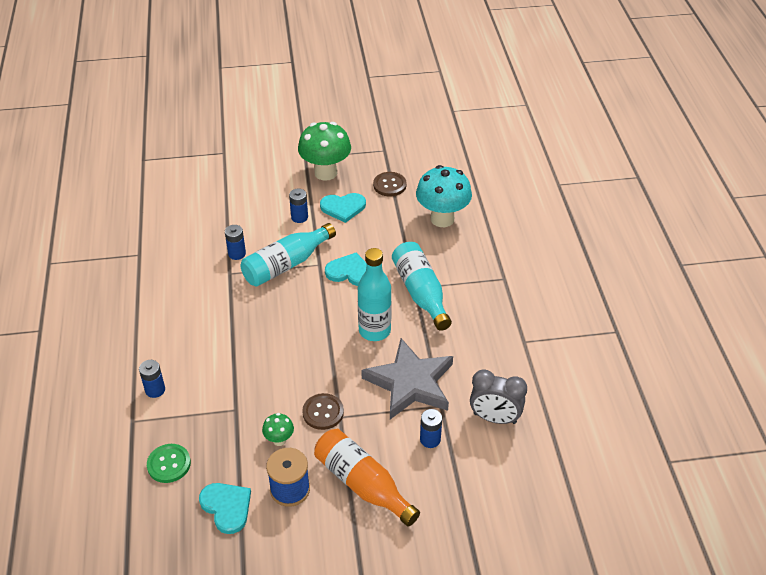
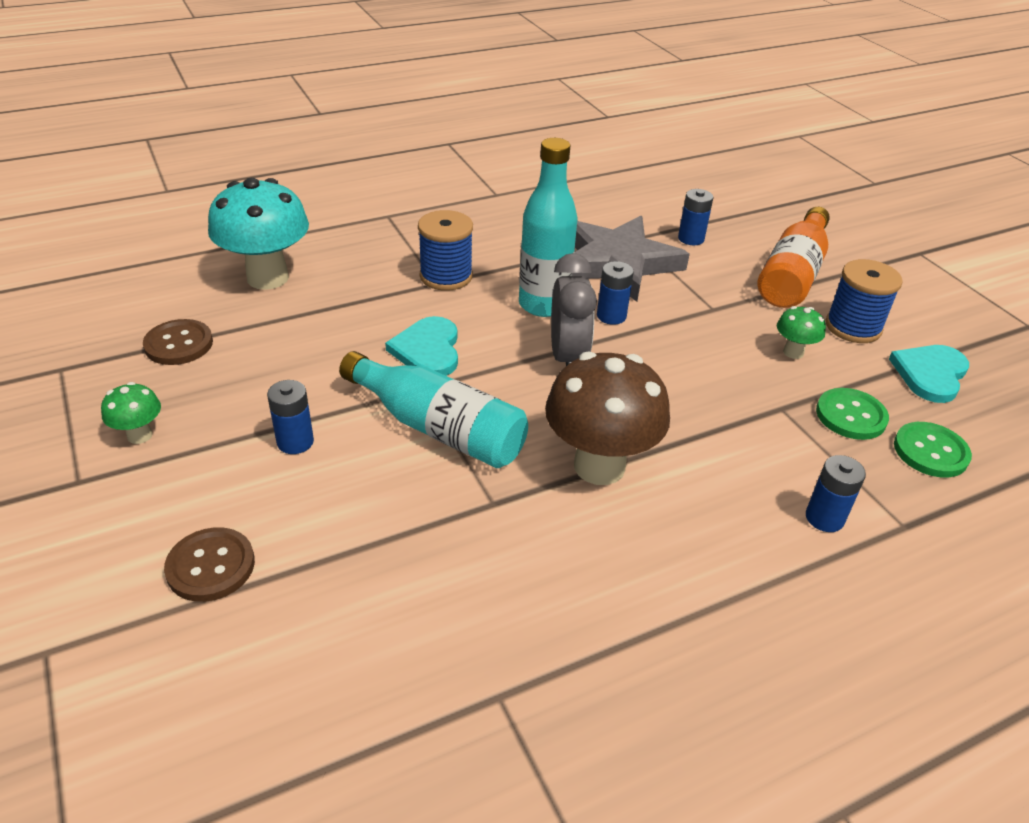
camera: 110 degrees left, 5 degrees down
(213, 440) = (851, 416): none -> green button
(232, 316) = (599, 466): none -> brown mushroom
(237, 254) = (433, 508): blue battery -> blue battery (611, 316)
(323, 412) = (718, 323): brown button -> brown button (211, 566)
(325, 173) = (140, 435): green mushroom -> green mushroom, size x0.47
(343, 208) = (255, 389): turquoise heart -> none
(420, 293) = (446, 276): turquoise bottle -> blue spool
(494, 418) = (627, 202): grey clock -> grey clock (567, 357)

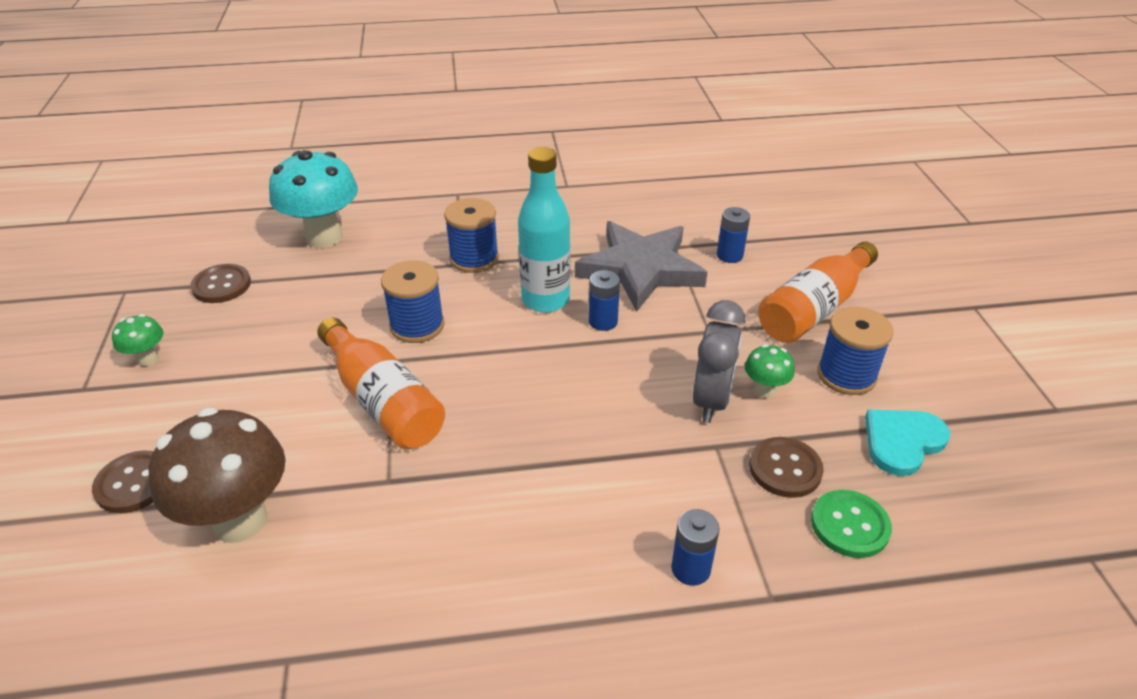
camera: 20 degrees right, 0 degrees up
(295, 442) = (260, 389): blue battery -> none
(428, 350) = (417, 326): turquoise heart -> blue spool
(438, 428) = (383, 401): turquoise bottle -> orange bottle
(567, 357) = (537, 355): grey clock -> grey clock (711, 400)
(599, 466) = (502, 467): brown mushroom -> brown mushroom (240, 520)
(851, 416) = (785, 469): green button -> brown button

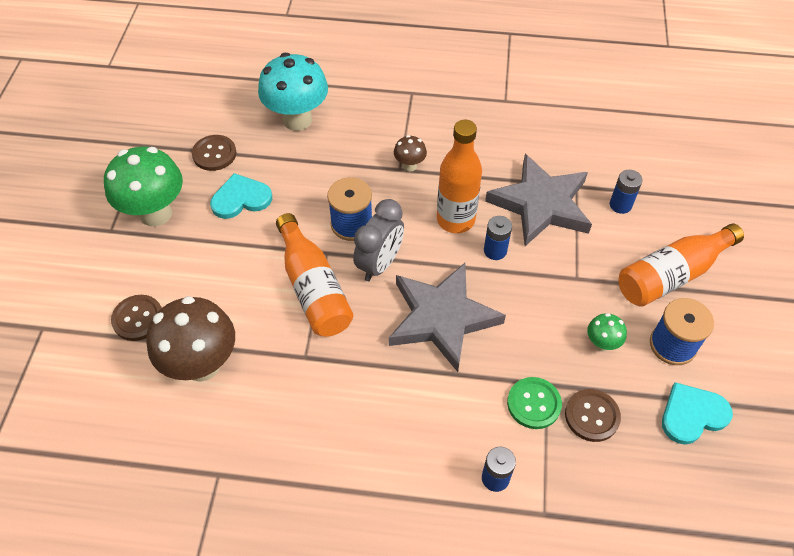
camera: 15 degrees right, 15 degrees up
(148, 359) = (156, 213): green mushroom -> green mushroom, size x2.15
(265, 324) = (241, 198): none -> turquoise heart
(474, 258) = (409, 166): blue spool -> brown mushroom
(545, 300) = (455, 220): turquoise bottle -> orange bottle
(560, 402) = (442, 318): none -> grey star
(711, 400) = (556, 343): grey clock -> grey clock (380, 264)
(849, 525) = (622, 474): green button -> green button (534, 404)

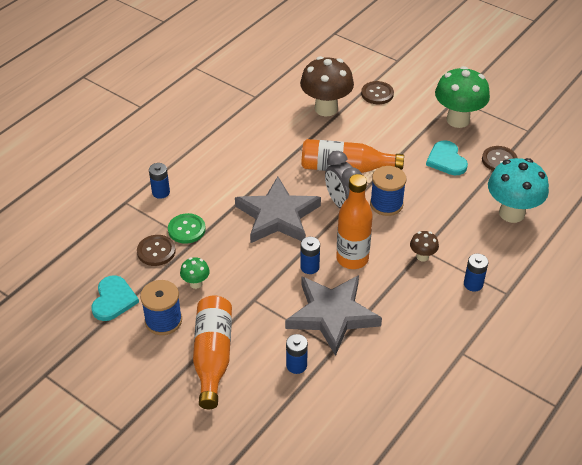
camera: 120 degrees right, 10 degrees down
(241, 198) = (446, 160): turquoise heart -> turquoise heart turned 150 degrees clockwise
(418, 118) = (473, 284): none -> blue battery

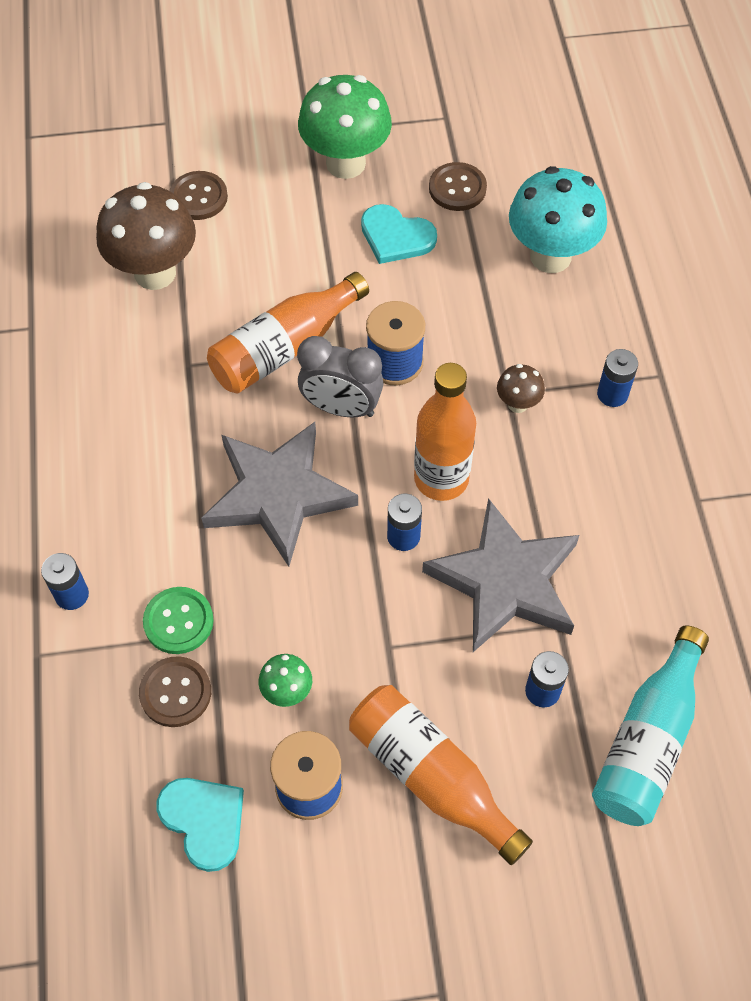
camera: 45 degrees left, 15 degrees up
(318, 420) = (648, 741): none -> turquoise bottle

